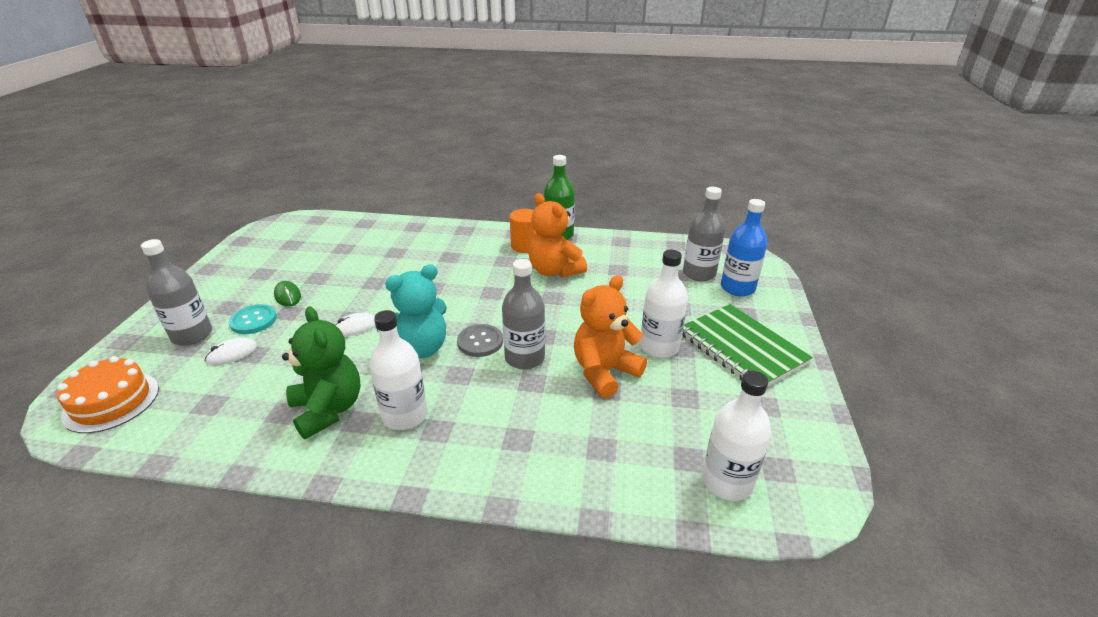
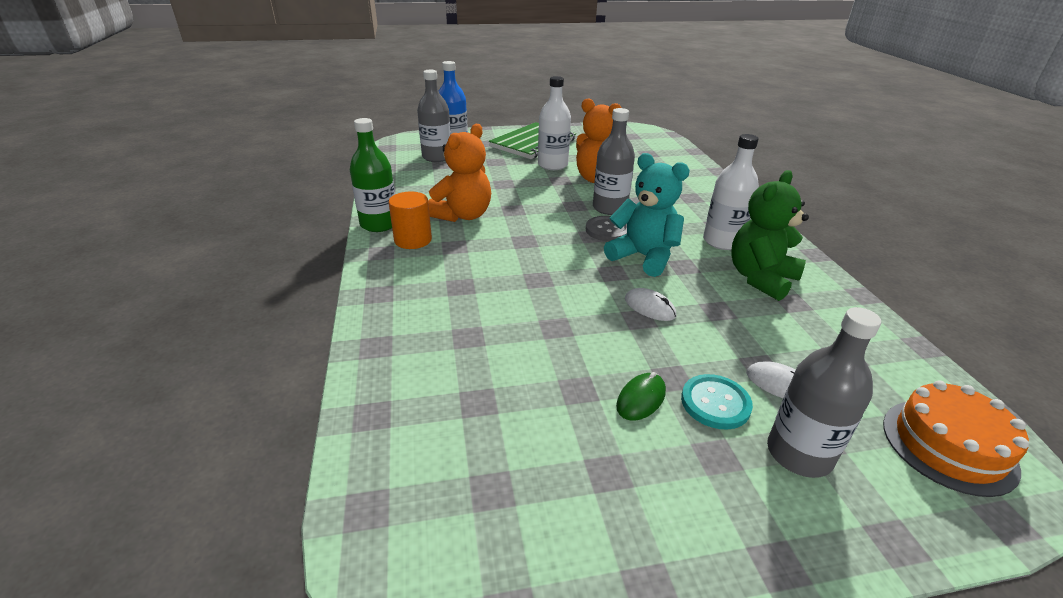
camera: 110 degrees left, 0 degrees up
(727, 482) = (653, 145): white bottle -> none

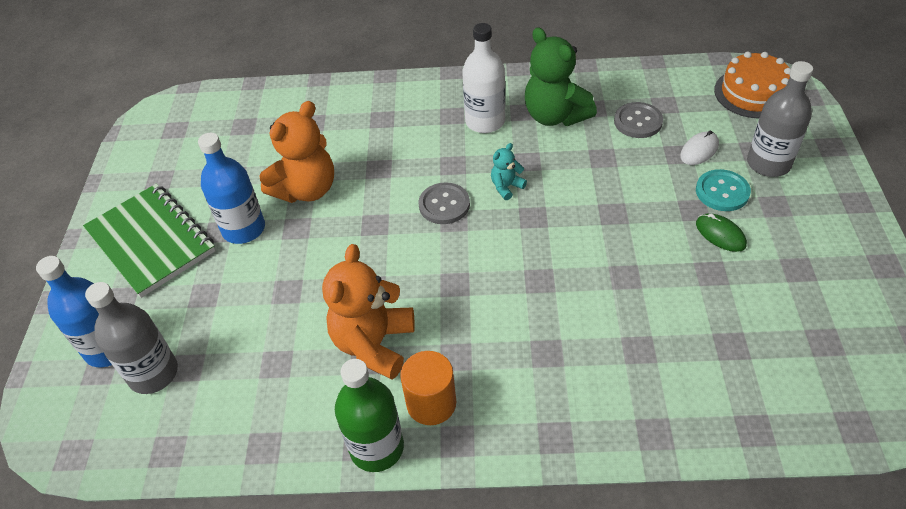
camera: 75 degrees left, 15 degrees up
(463, 215) = (374, 344): orange teddy bear -> orange teddy bear turned 120 degrees counterclockwise
(552, 165) = (244, 229): white bottle -> blue bottle
(609, 208) = (390, 193): grey bottle -> none
(643, 257) = (506, 187): turquoise teddy bear -> turquoise teddy bear, size x0.47
(649, 307) = (596, 202): white mouse -> none
(795, 334) = (638, 121): none -> grey button

